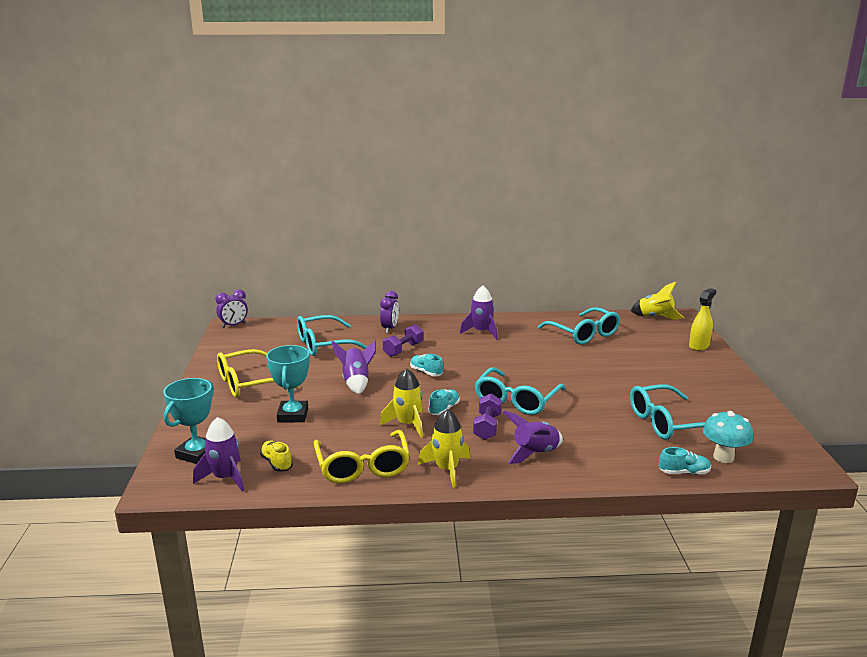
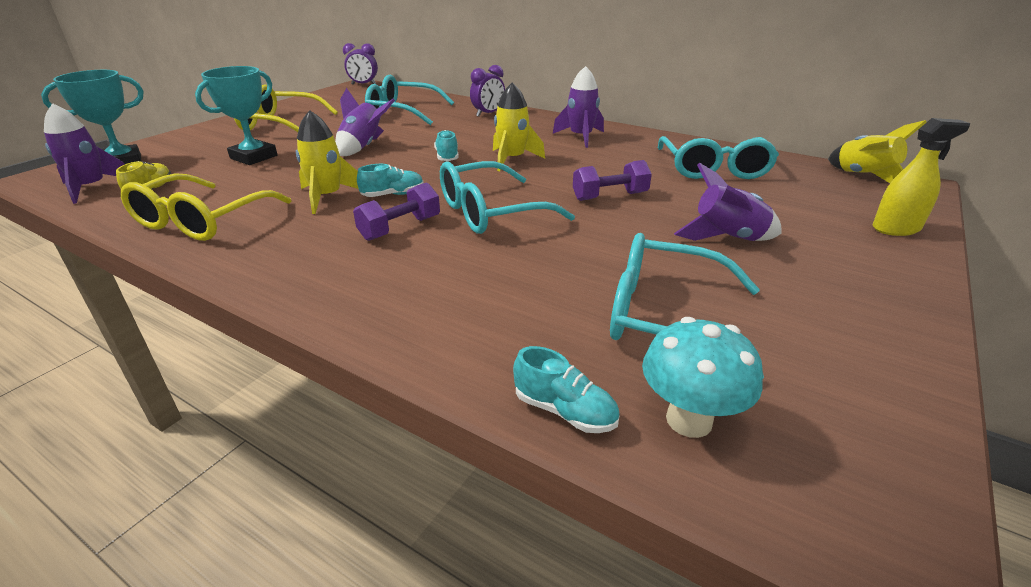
camera: 35 degrees right, 10 degrees up
(403, 350) = (465, 133): purple dumbbell -> purple dumbbell (610, 196)
(447, 469) = (265, 256): yellow rocket -> yellow rocket (512, 159)
(534, 453) = (394, 279): purple rocket -> purple rocket (727, 238)

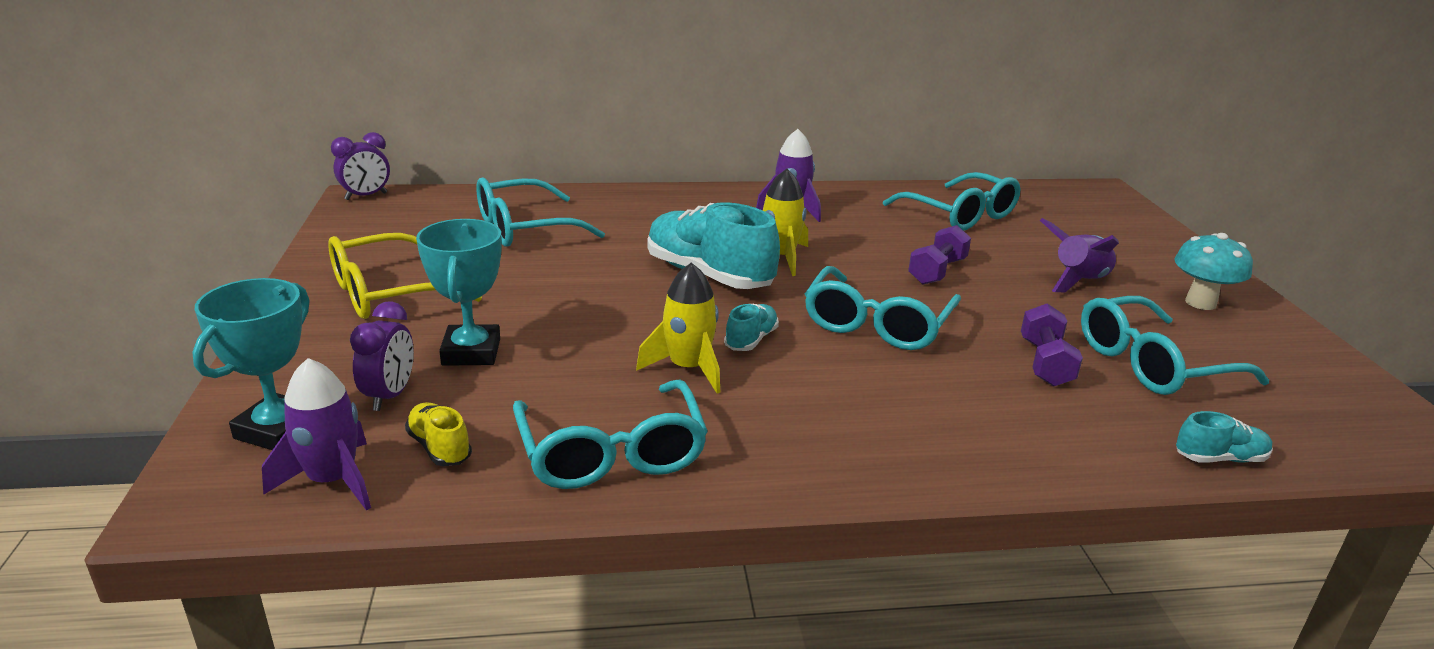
camera: 40 degrees left, 5 degrees down
(202, 220) = (611, 453): yellow glasses -> turquoise glasses
(363, 147) = (586, 292): purple rocket -> none
(400, 228) = (835, 373): purple dumbbell -> purple dumbbell (1045, 363)
(447, 157) = (709, 275): turquoise shoe -> turquoise shoe, size x2.14
(488, 114) = (636, 204): purple clock -> purple clock (390, 396)
(689, 420) = (1277, 427): turquoise mushroom -> turquoise mushroom (1200, 303)
(863, 176) = (1065, 191): yellow rocket -> none
(896, 228) = (1151, 235): yellow spray bottle -> none

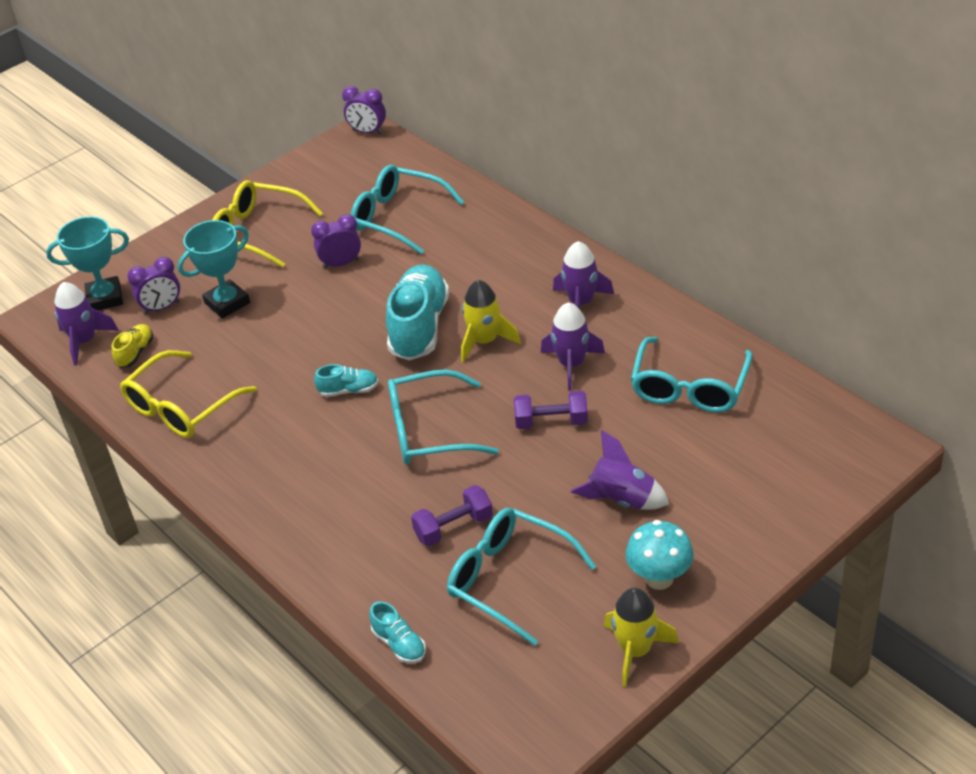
camera: 60 degrees right, 15 degrees up
(537, 274) = (341, 264): none -> purple clock
(611, 453) = (181, 407): turquoise glasses -> yellow glasses
(688, 368) = (289, 385): yellow rocket -> yellow rocket (635, 650)
(868, 239) = (571, 364): none -> purple rocket

